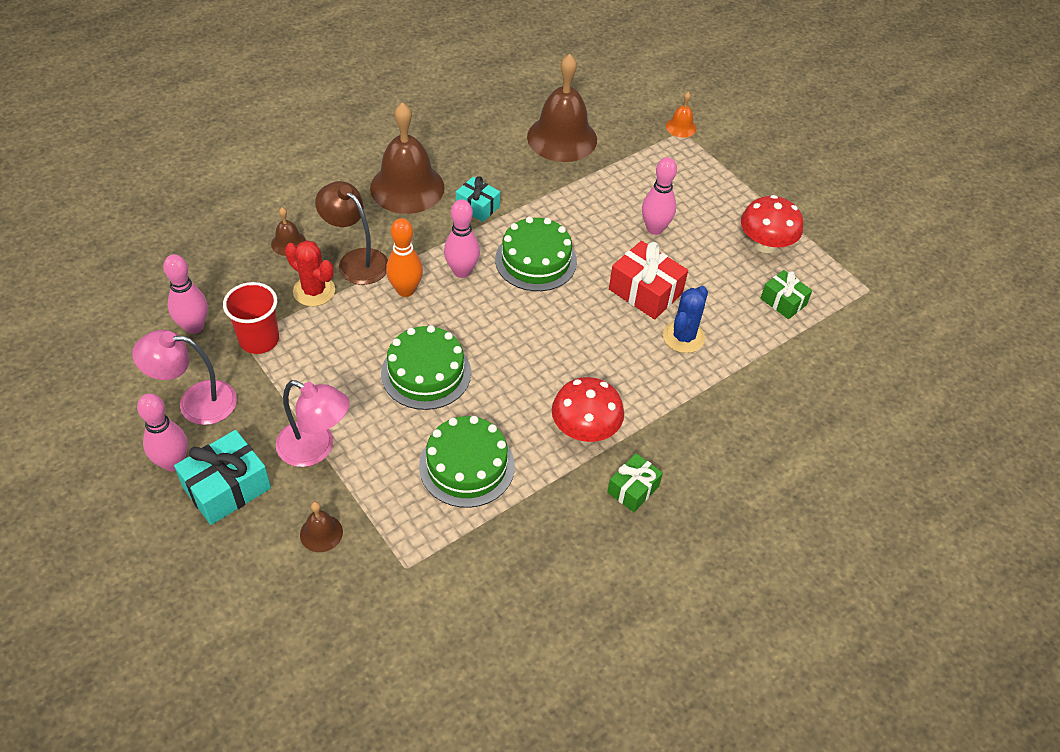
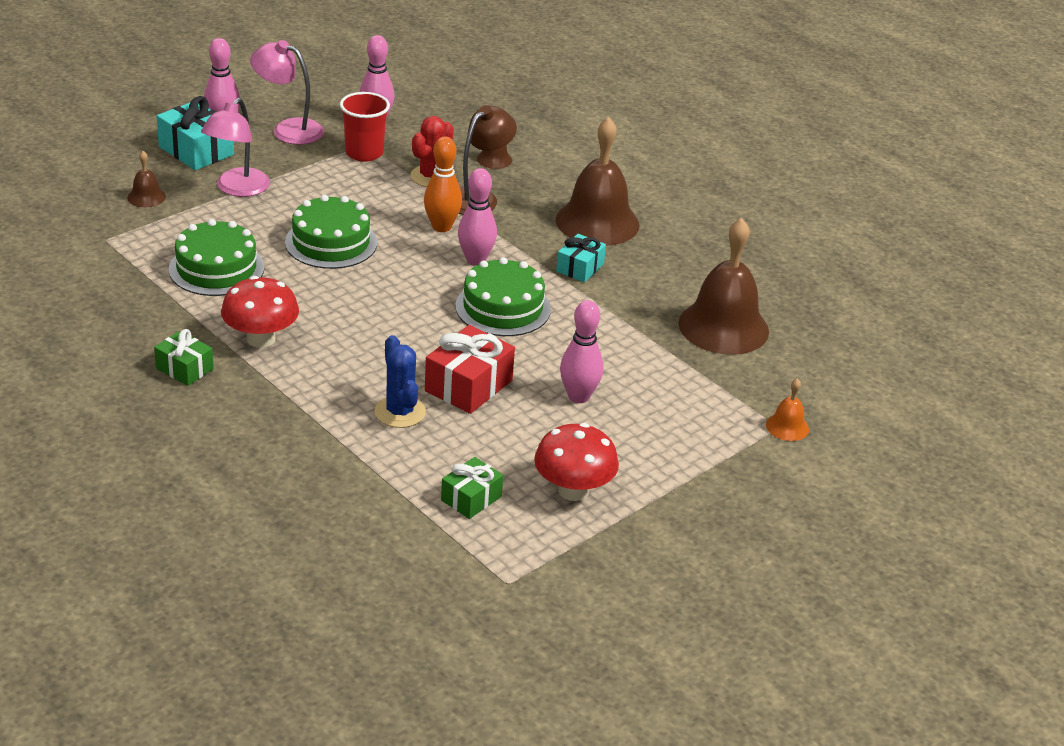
camera: 85 degrees right, 15 degrees down
(195, 402) = (288, 129): pink lamp -> pink lamp turned 60 degrees counterclockwise
(683, 337) = (400, 412): blue cactus -> blue cactus turned 45 degrees clockwise

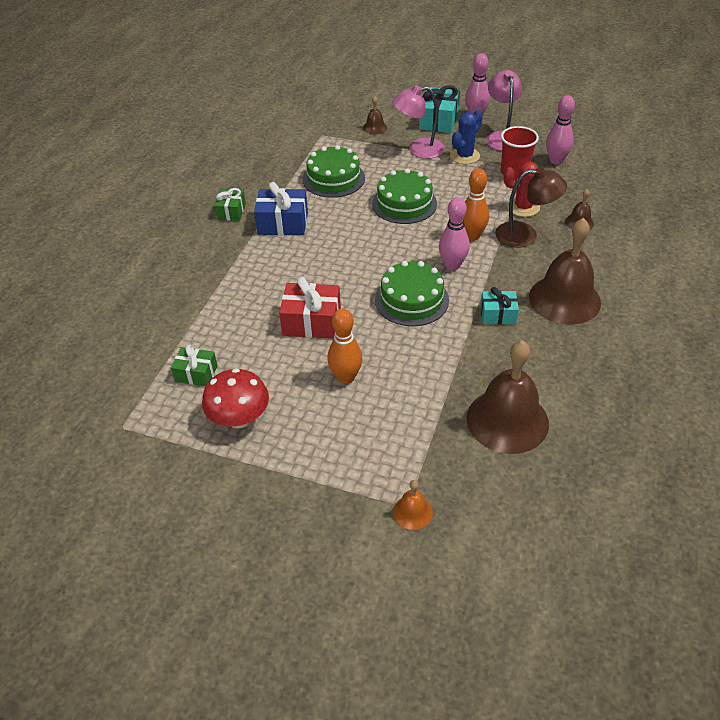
camera: 65 degrees right, 10 degrees up
(261, 339) = (283, 223): red mushroom -> blue gift
(400, 412) = (259, 305): blue cactus -> blue cactus (464, 156)
(578, 396) = (346, 377): pink bowling pin -> orange bowling pin

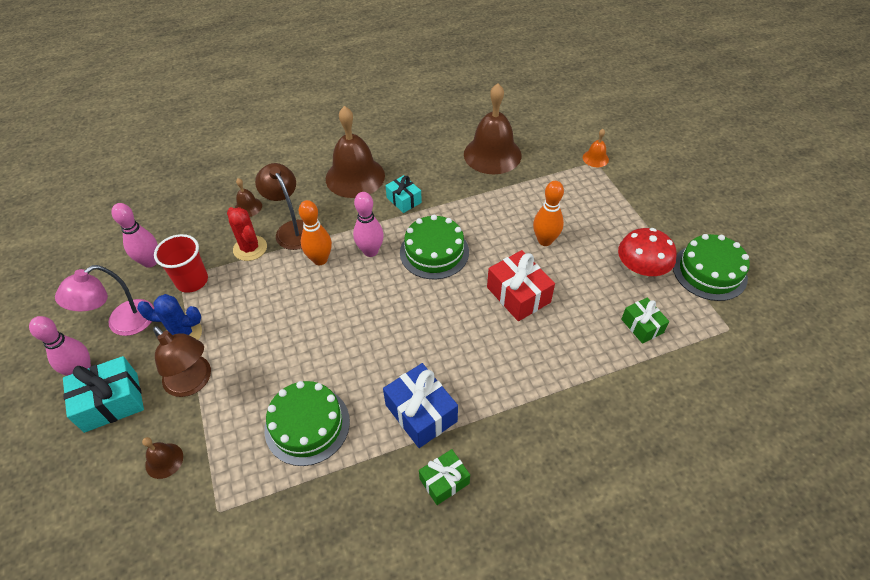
camera: 130 degrees left, 5 degrees up
(404, 203) = (307, 333): green cake -> green cake (709, 272)
(418, 149) = (193, 382): pink lamp -> brown lamp

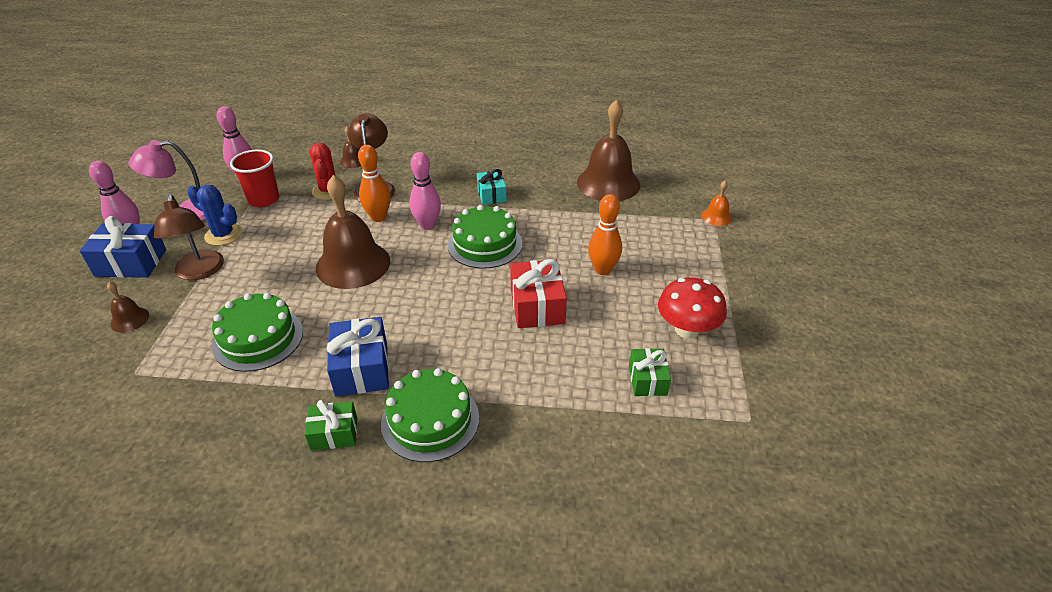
camera: 25 degrees right, 10 degrees down
(111, 402) = (131, 263): turquoise gift -> blue gift
(355, 177) = (463, 164): brown bell -> brown bell (353, 264)
(709, 272) = (769, 358): green cake -> green cake (430, 420)

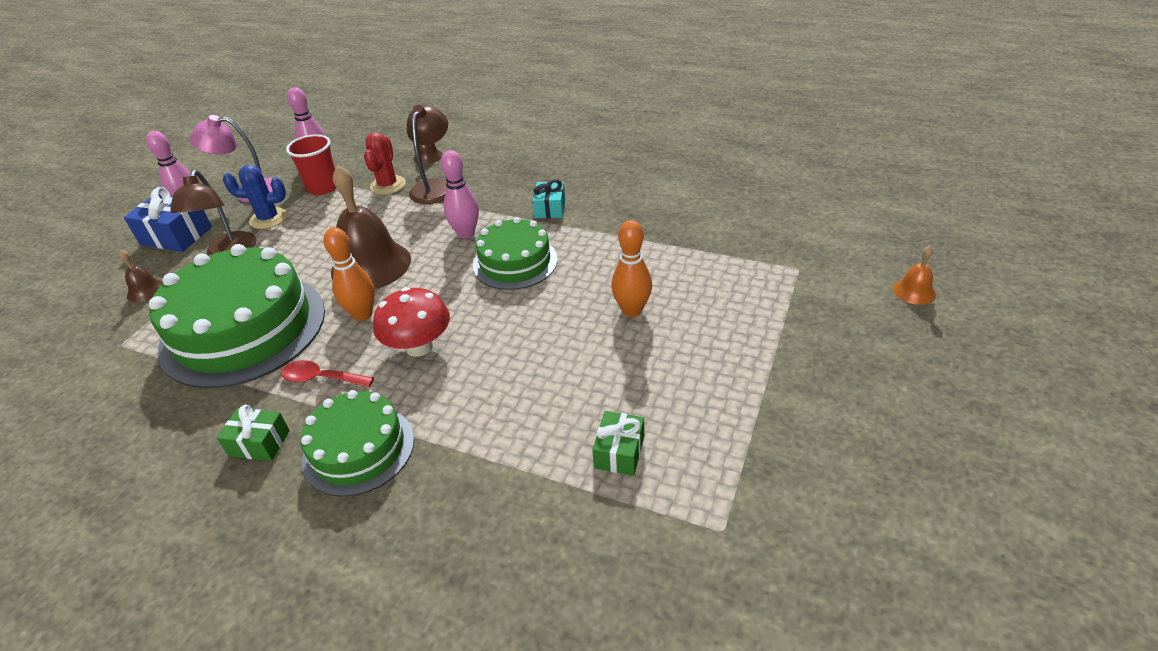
camera: 20 degrees right, 0 degrees up
(223, 235) = (269, 218): blue cactus -> blue cactus turned 45 degrees counterclockwise
(258, 338) = (243, 329): green cake -> green cake, size x1.75
(361, 369) = (321, 378): blue gift -> red spoon
(378, 217) = (421, 219): orange bowling pin -> orange bowling pin (362, 314)
(537, 306) = (536, 341): red gift -> none
(608, 183) = (688, 210): brown bell -> none
(687, 329) = (698, 399): red mushroom -> red mushroom (419, 346)
(716, 216) = (803, 265): orange bell -> orange bell (914, 291)

